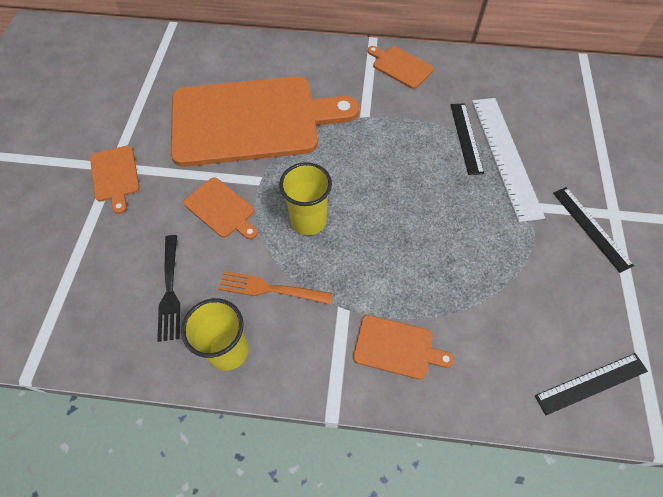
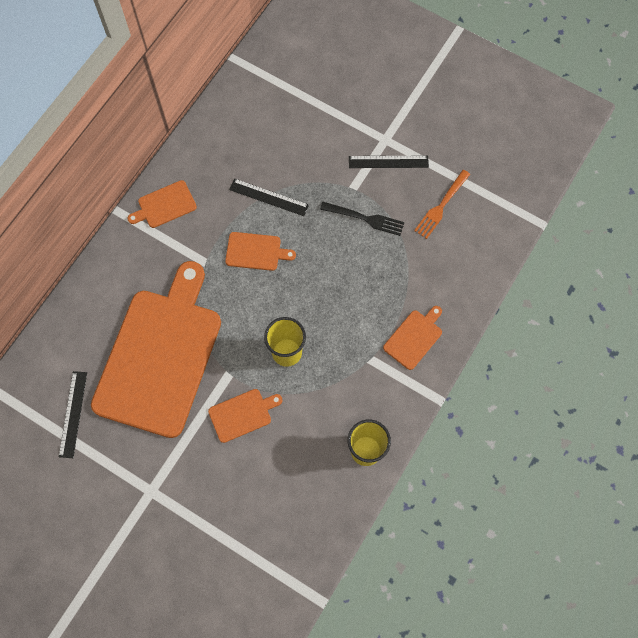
camera: 65 degrees left, 10 degrees up
(115, 176) = (162, 492): orange cutting board -> orange cutting board (256, 251)
(170, 290) = (298, 477): black fork -> black fork (365, 218)
(270, 289) = (332, 403): orange fork -> orange fork (441, 206)
(505, 156) = (300, 179): white ruler -> none
(591, 383) = (488, 234): black ruler -> black ruler (73, 414)

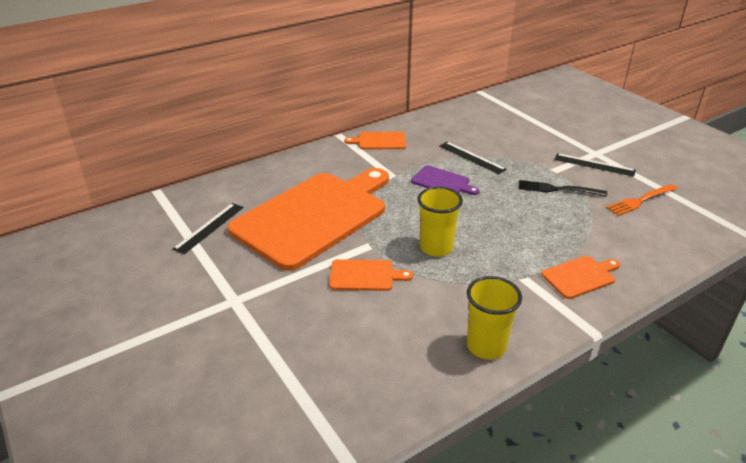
camera: 25 degrees right, 35 degrees down
(256, 251) = (442, 182): orange cutting board -> purple cutting board
(365, 218) = (558, 189): black fork -> black fork turned 150 degrees clockwise

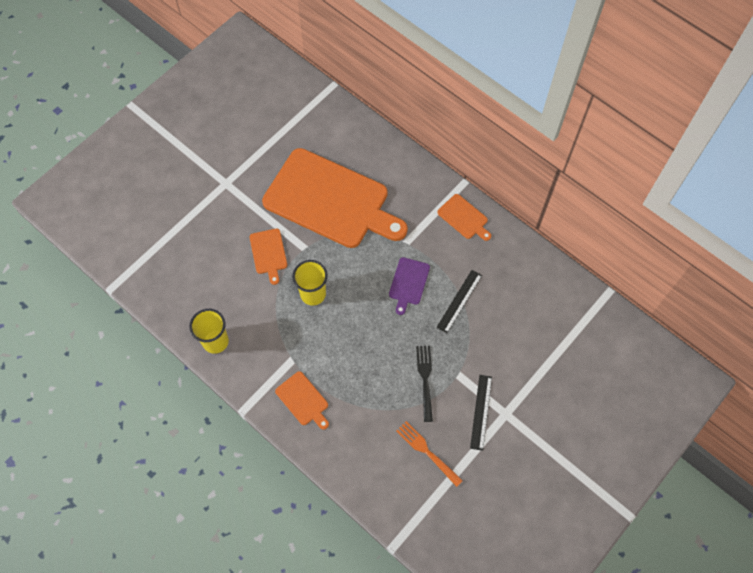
camera: 75 degrees right, 30 degrees up
(209, 227) = (298, 137): black ruler -> none
(379, 141) = (464, 218): orange cutting board -> orange cutting board turned 150 degrees clockwise

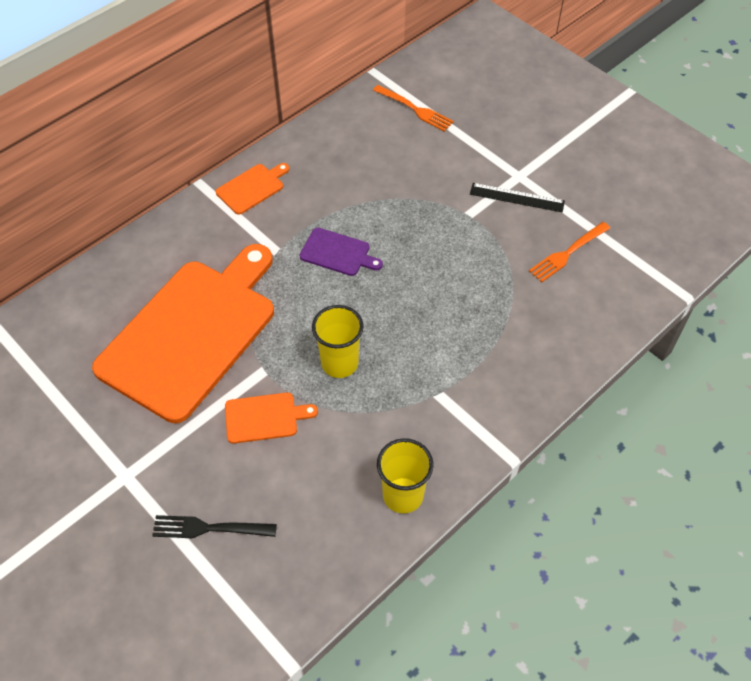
camera: 85 degrees left, 10 degrees down
(303, 400) = (499, 383): orange cutting board -> none
(425, 380) = (474, 247): black fork -> black fork (209, 528)
(459, 301) = (370, 204): black ruler -> none
(569, 327) = (415, 109): none -> orange fork

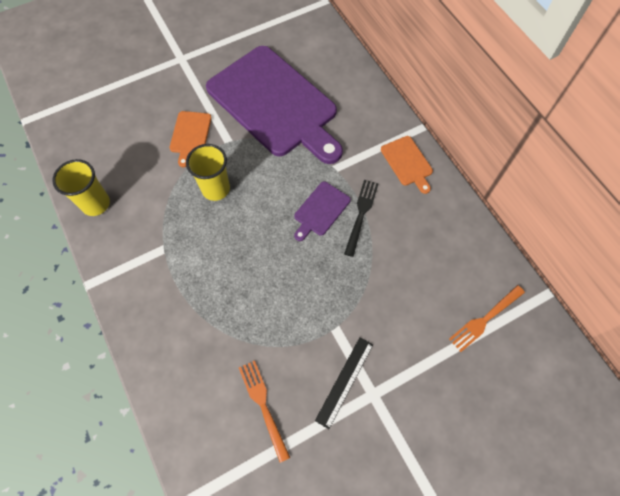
camera: 105 degrees right, 10 degrees up
(191, 333) = (275, 104): orange cutting board -> purple cutting board
(209, 528) = (126, 94): black fork -> black fork (361, 214)

